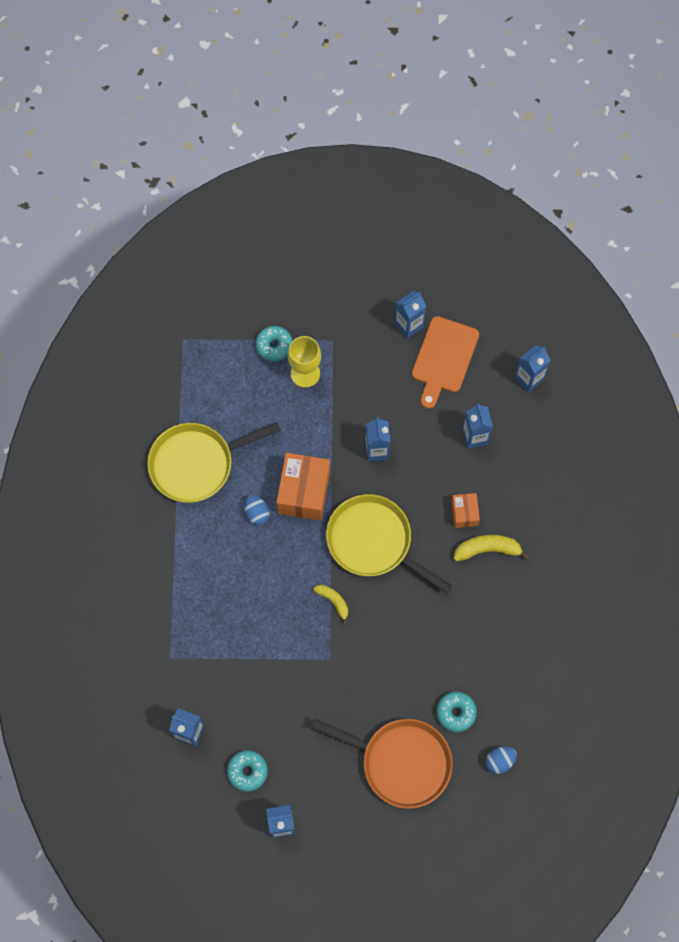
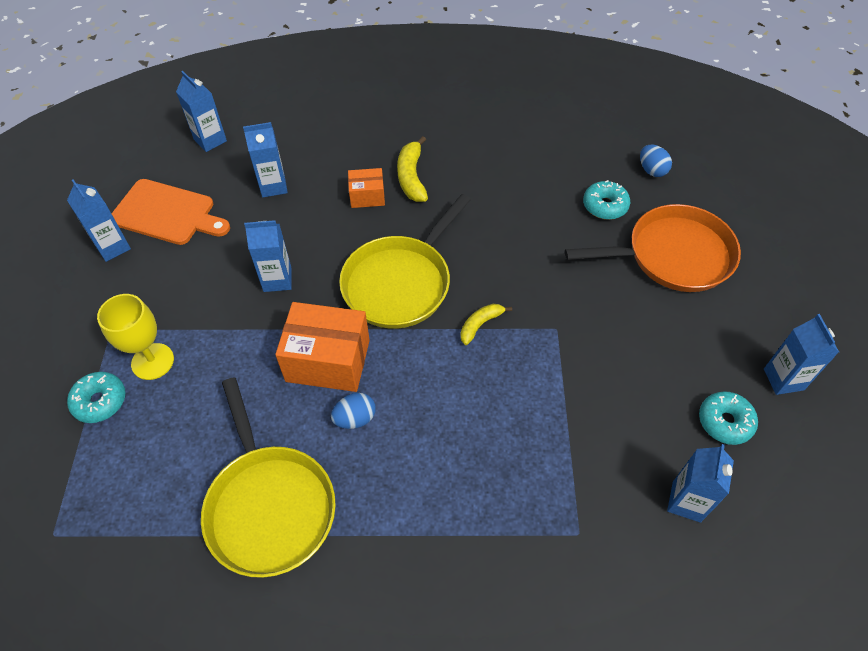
camera: 90 degrees left, 15 degrees down
(401, 762) = (673, 255): orange pan -> orange pan turned 60 degrees clockwise

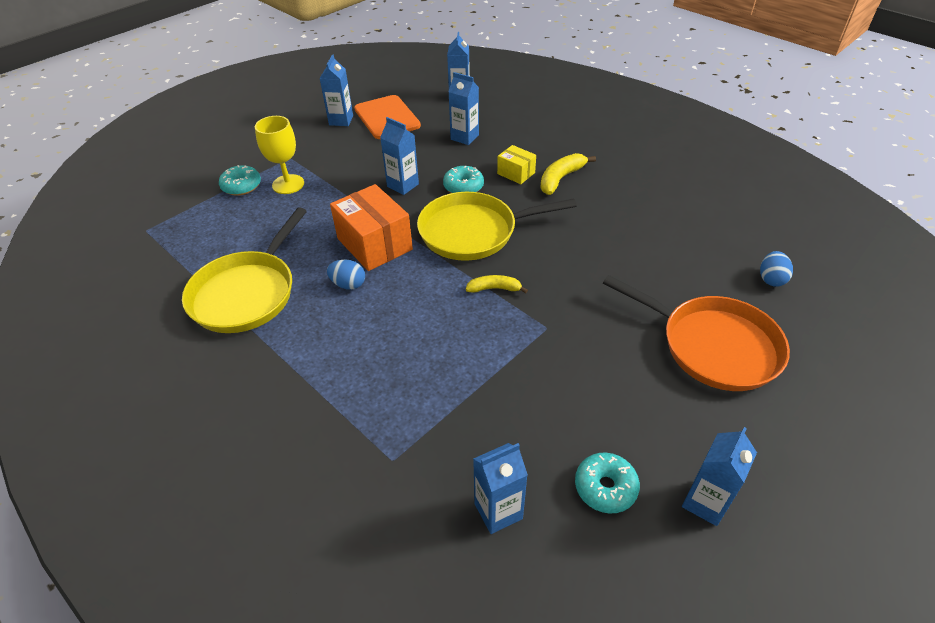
camera: 45 degrees right, 10 degrees down
(367, 196) = (516, 173): orange box -> yellow box
(605, 206) = (693, 278): turquoise donut -> turquoise donut (463, 187)

